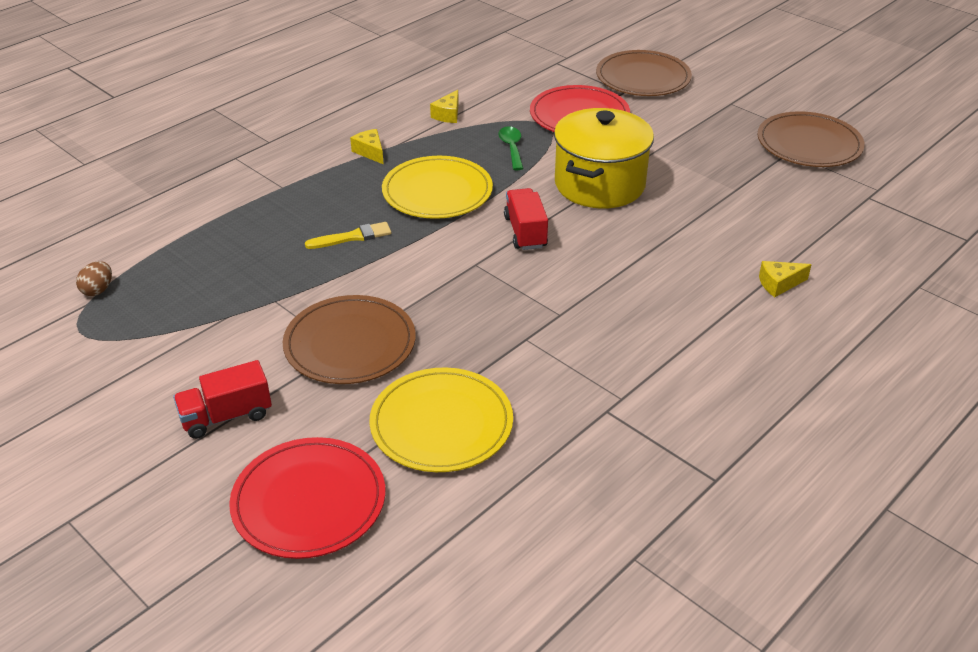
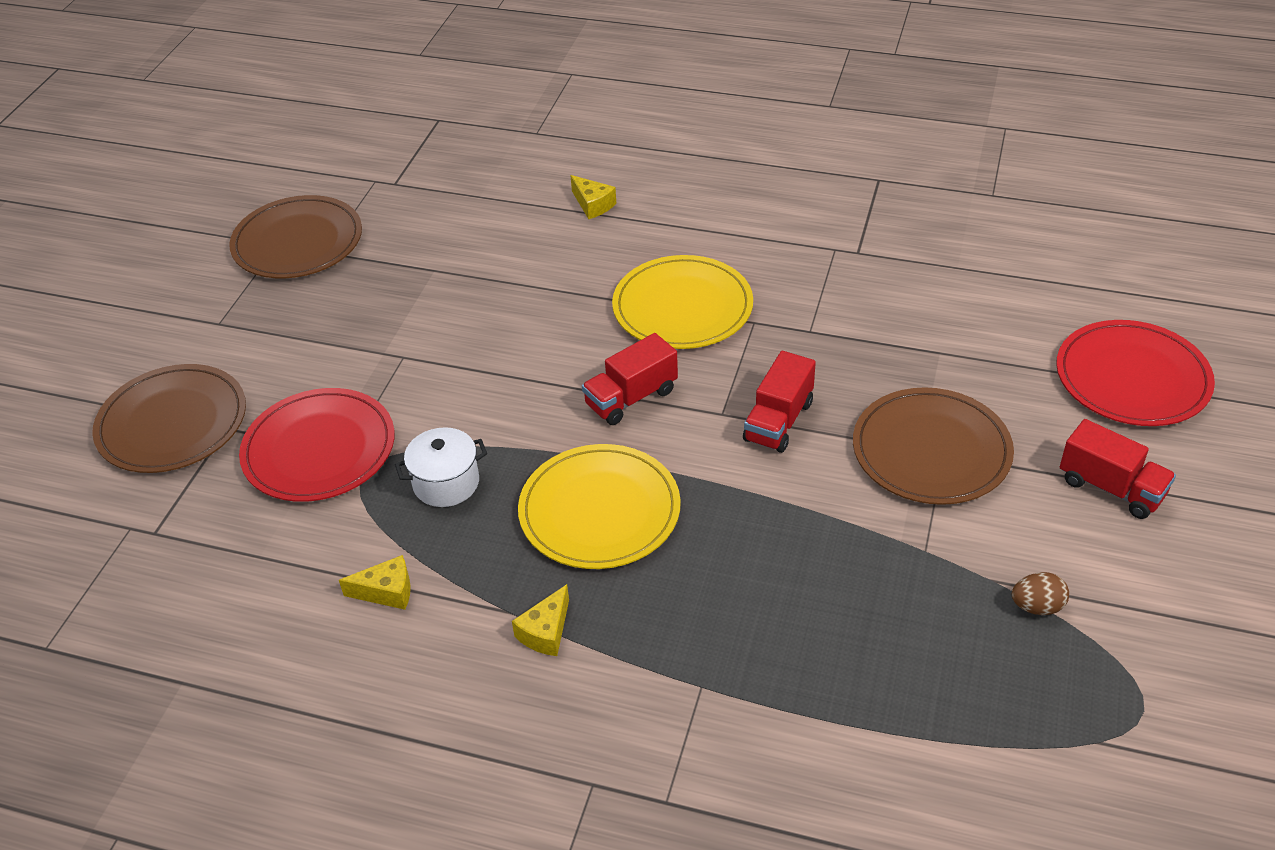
camera: 115 degrees left, 5 degrees up
(98, 290) = (1067, 749): brown egg -> brown egg (1037, 606)
(352, 237) = (755, 545): yellow brush -> none
(441, 423) = (969, 339): yellow plate -> yellow plate (682, 307)
(445, 285) = (778, 421): none -> red truck
(511, 148) = (446, 483): green spoon -> white pot
(599, 184) = (488, 373): yellow pot -> none

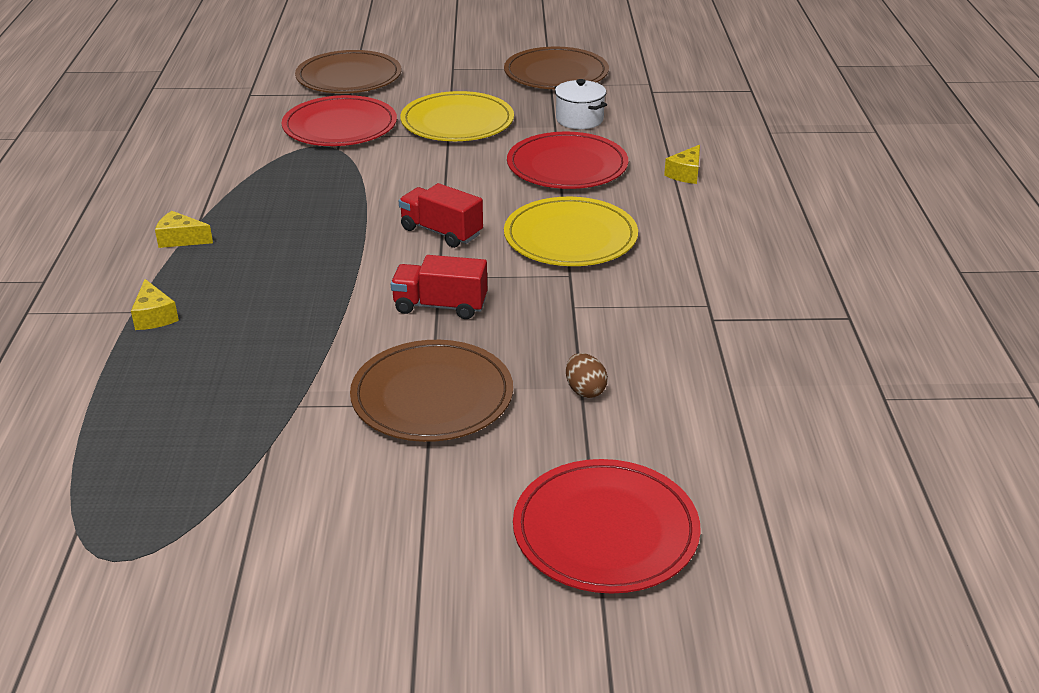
camera: 70 degrees right, 10 degrees down
(387, 591) = (211, 176): yellow cheese -> yellow cheese (154, 316)
(446, 483) = (320, 176): white pot -> white pot (579, 119)
(532, 279) = (567, 166): none -> red plate
(599, 511) = (307, 240): yellow plate -> yellow plate (457, 122)
(1037, 606) = (238, 480): brown egg -> brown egg (585, 390)
(1111, 488) = (416, 522): red truck -> none

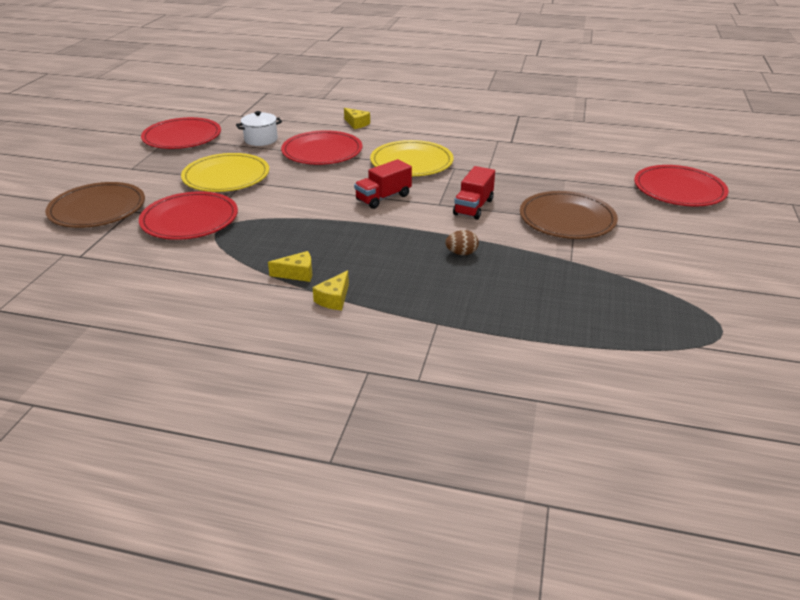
camera: 75 degrees left, 0 degrees up
(154, 316) = (448, 313): yellow cheese -> yellow cheese (297, 274)
(556, 73) = (182, 137): brown plate -> red plate
(585, 390) = (568, 179): brown egg -> brown egg (461, 253)

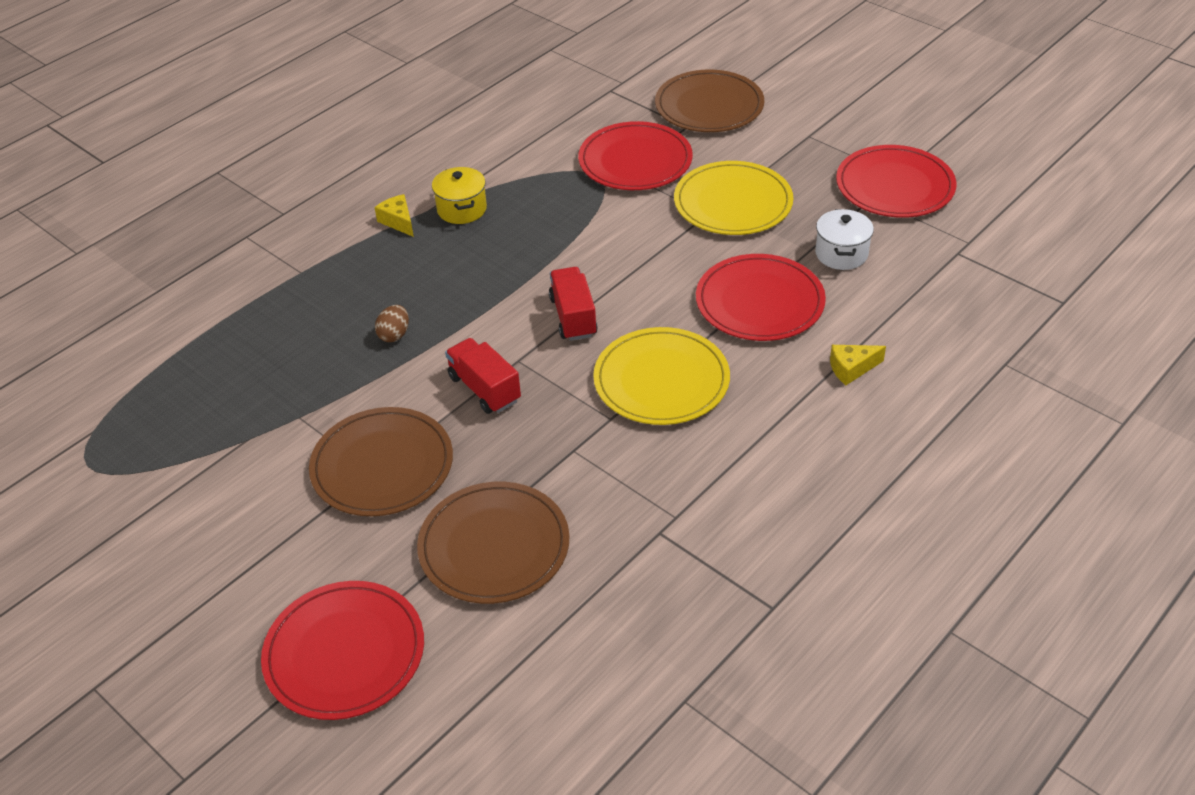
camera: 120 degrees right, 10 degrees up
(297, 274) = (462, 209): yellow cheese -> yellow pot
(571, 174) = (494, 546): none -> brown plate

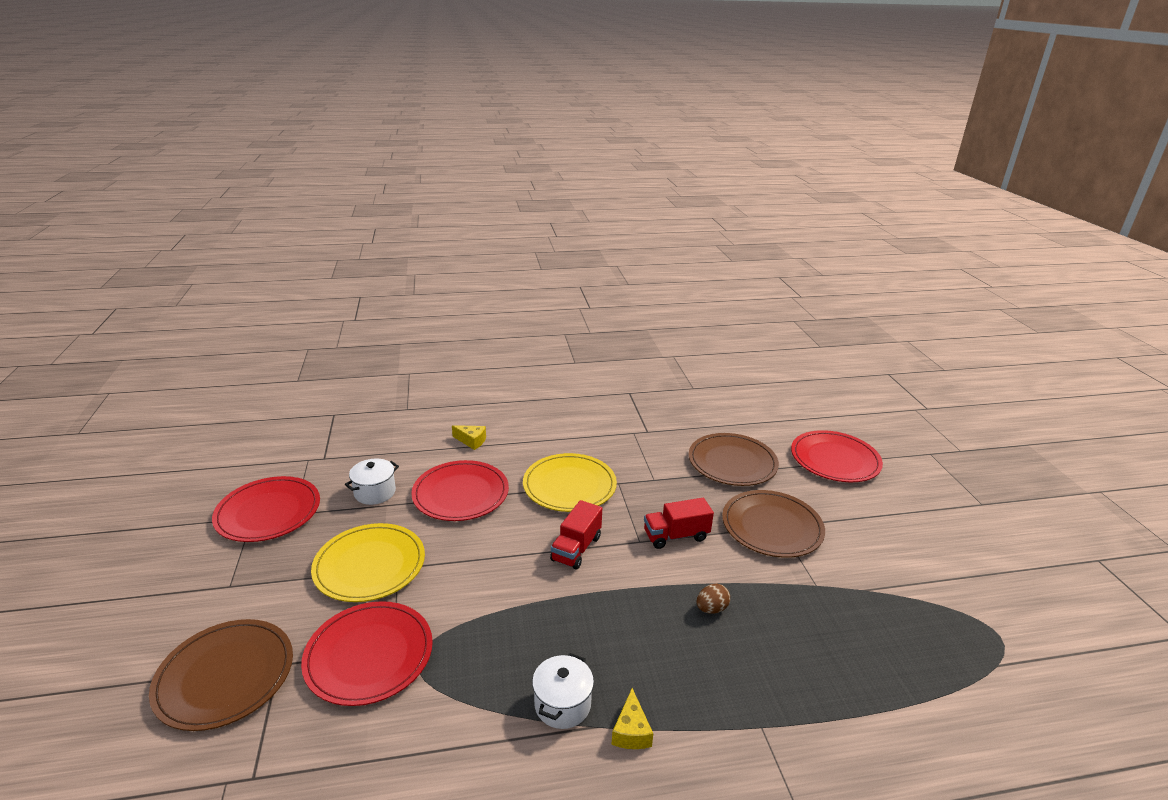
camera: 145 degrees left, 15 degrees down
(462, 209) = (562, 704): yellow pot -> white pot
(484, 389) = (676, 536): red truck -> red truck turned 75 degrees clockwise

